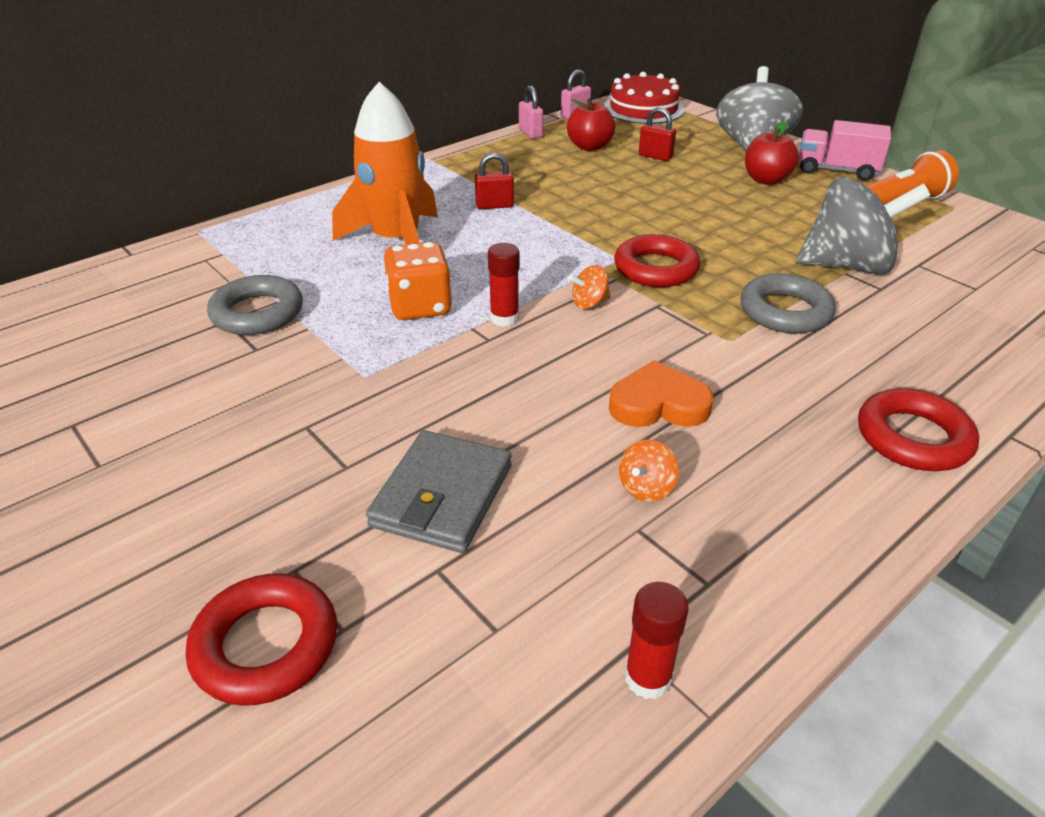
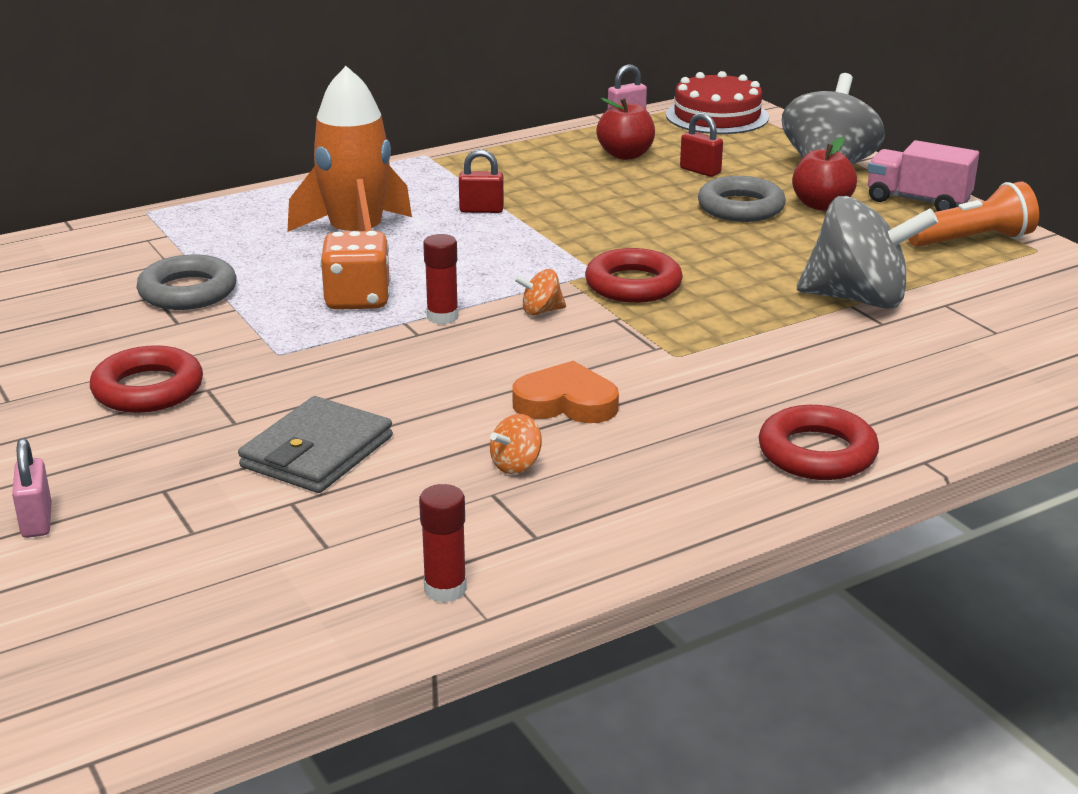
camera: 10 degrees right, 10 degrees down
(266, 645) = (125, 534): red ring -> red ring (148, 389)
(530, 133) = (561, 135): pink padlock -> pink padlock (36, 521)
(785, 311) = (755, 335): grey ring -> grey ring (740, 207)

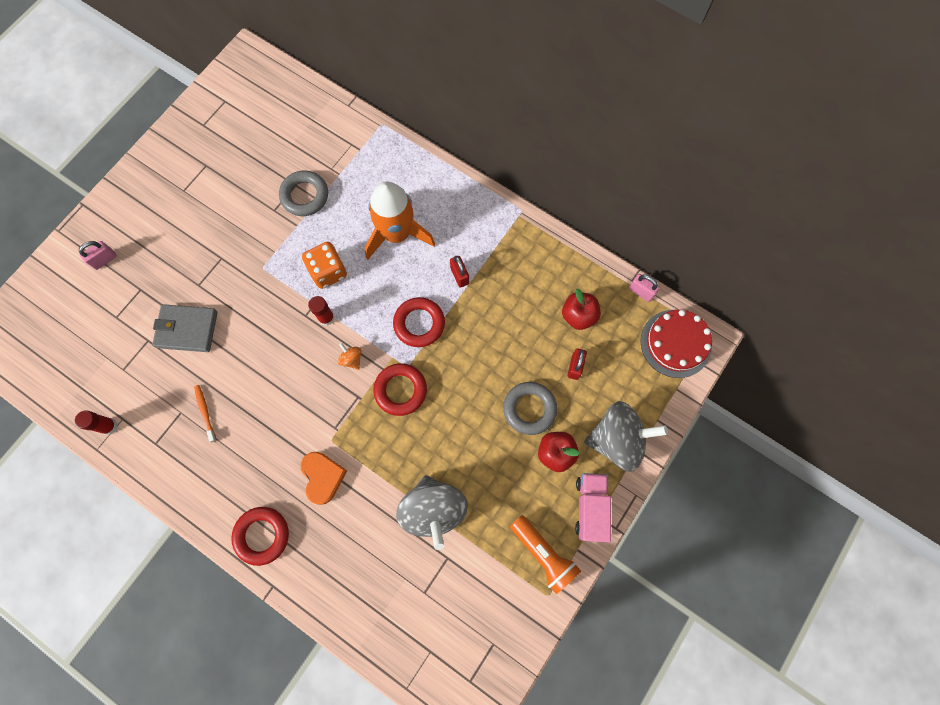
camera: 65 degrees right, 45 degrees up
(148, 389) = (211, 236): red ring -> red ring (419, 324)
(516, 465) = (205, 412): orange spinning top -> orange toothbrush
(566, 402) = (266, 409): orange heart -> orange heart (323, 477)

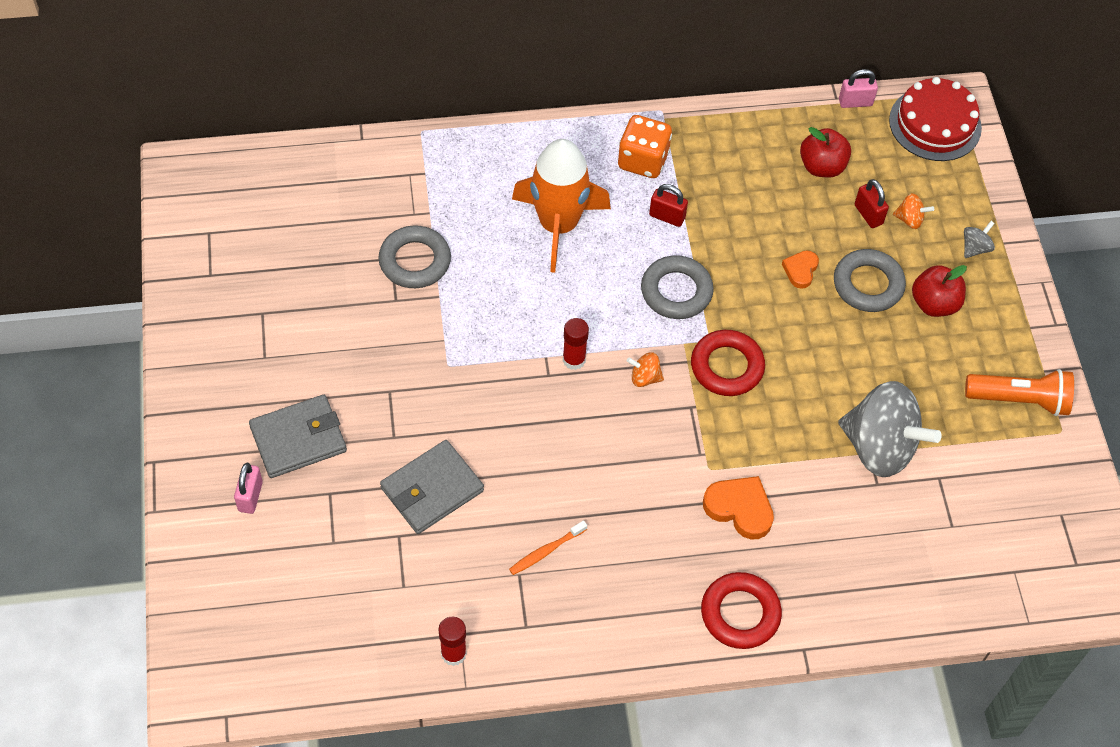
camera: 45 degrees left, 15 degrees down
(155, 248) = (298, 439): none -> grey wallet
(205, 412) = (546, 551): orange toothbrush -> orange toothbrush turned 60 degrees counterclockwise
(328, 272) = (525, 315): orange dice -> orange dice (643, 160)
(419, 324) = (676, 291): red ring -> grey ring
(500, 368) = (800, 270): none -> orange heart
(590, 508) = (1016, 325): pink truck -> none
(596, 390) = (909, 219): none -> orange spinning top
(617, 440) = (975, 248): grey spinning top -> grey spinning top, size x0.41

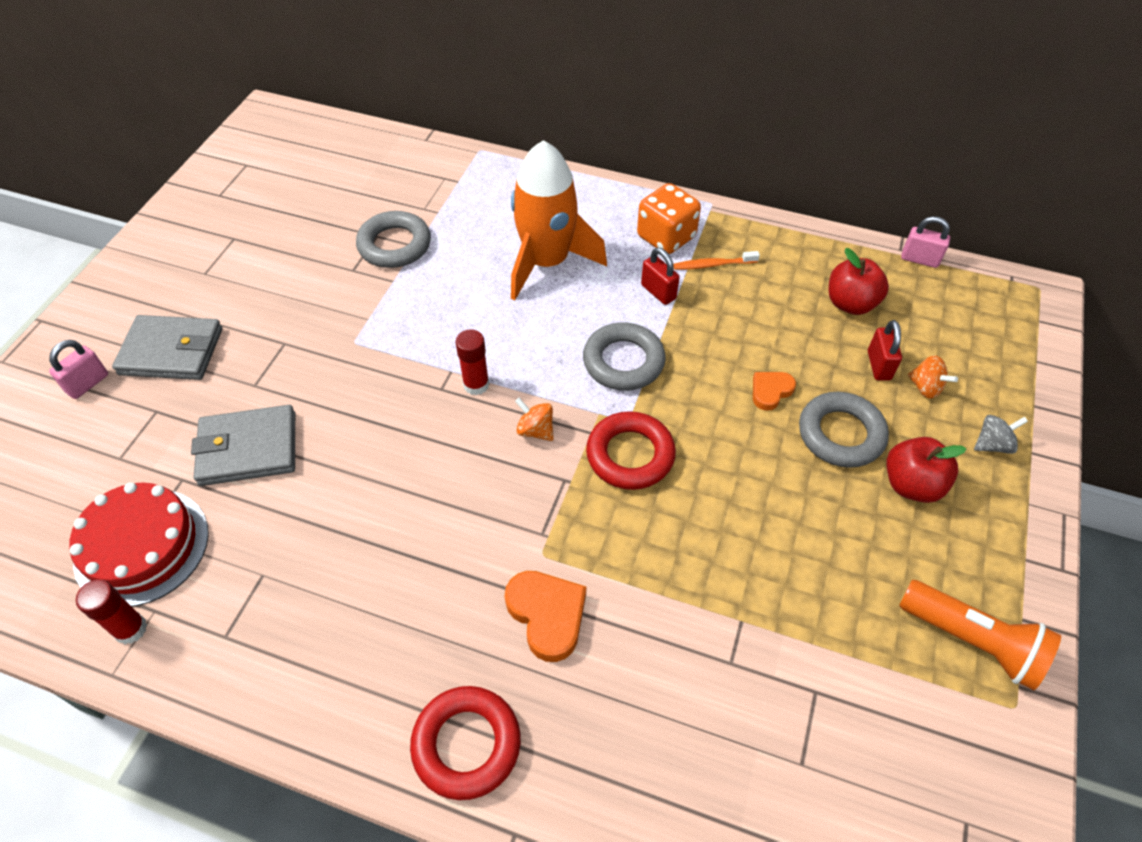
camera: 30 degrees right, 5 degrees down
(546, 551) = (307, 563): orange toothbrush -> orange toothbrush (713, 265)
(879, 447) = (757, 619): grey spinning top -> none
(935, 124) = (1001, 307): red cake -> red cake (142, 546)

